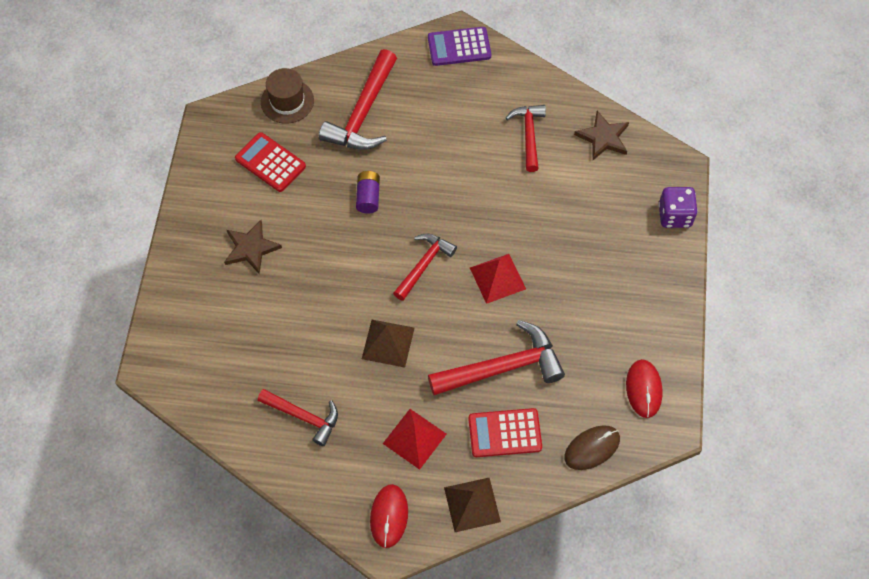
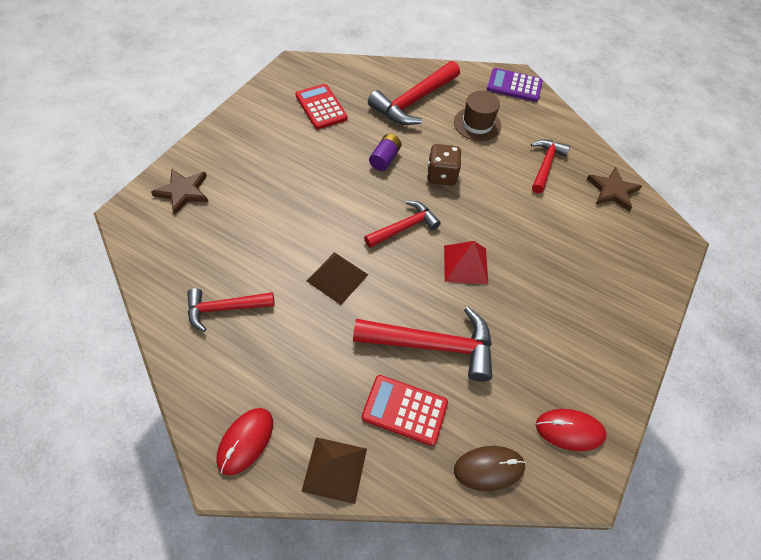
camera: 20 degrees right, 5 degrees down
(251, 248) = (268, 158): brown star -> brown star (183, 192)
(287, 101) = (359, 73): brown hat -> brown hat (477, 124)
(303, 417) = (225, 308): red hammer -> red hammer turned 120 degrees clockwise
(414, 438) = (313, 374): red pyramid -> none
(433, 192) = (441, 175): none -> brown dice
(643, 389) = (569, 430): red mouse -> red mouse turned 75 degrees clockwise
(674, 216) = (659, 279): purple dice -> none

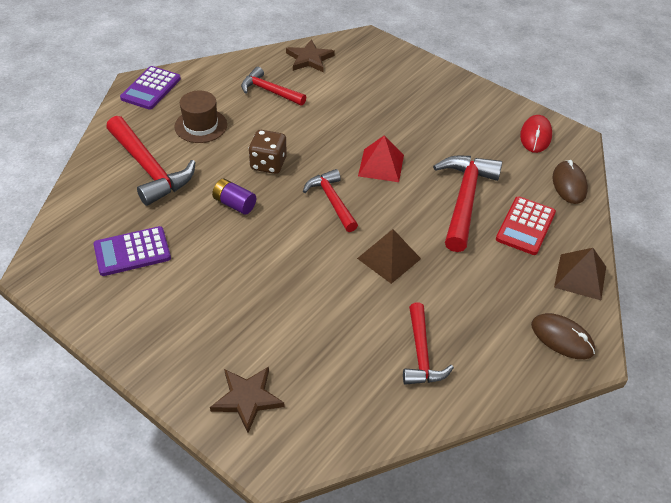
camera: 80 degrees left, 10 degrees down
(245, 441) = (562, 338): red mouse -> brown mouse
(321, 107) = (132, 252): red calculator -> purple calculator

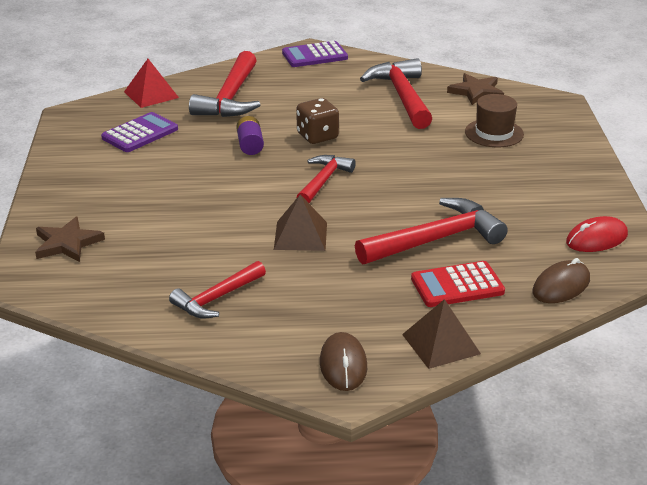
camera: 50 degrees right, 15 degrees down
(132, 252) = (140, 133): purple calculator -> purple calculator turned 105 degrees clockwise
(201, 126) = (310, 92): brown hat -> brown hat (494, 133)
(269, 91) = (402, 96): red hammer -> red hammer, size x1.60
(381, 165) = (405, 182): red pyramid -> red pyramid (151, 94)

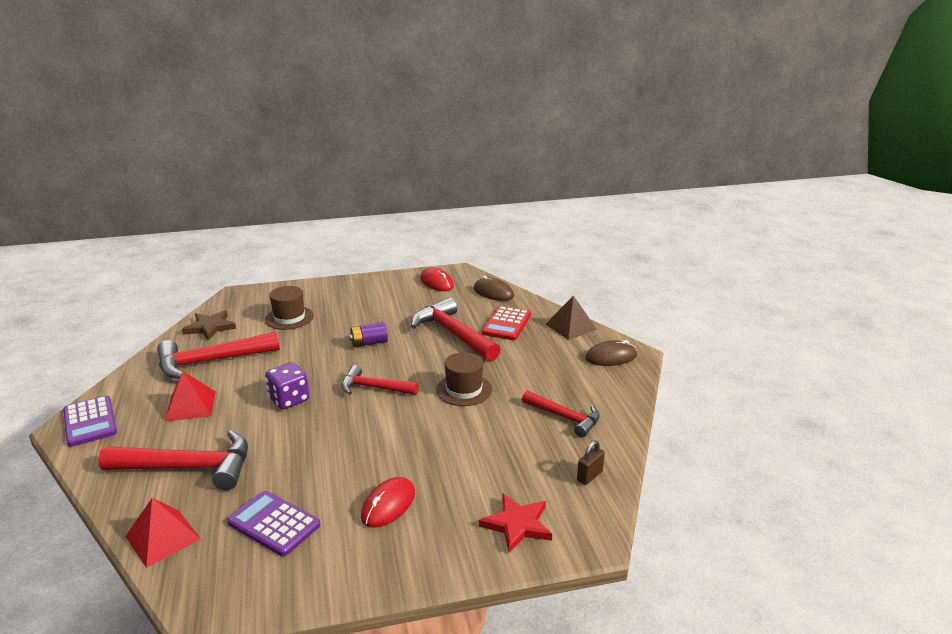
camera: 100 degrees left, 5 degrees down
(67, 243) = (517, 525): brown star -> red star
(108, 297) = (589, 476): none -> brown padlock
(132, 182) = (388, 505): none -> red mouse
(250, 145) = (306, 437): purple battery -> purple battery (369, 343)
(300, 236) = (464, 390): brown pyramid -> brown hat
(317, 136) = (289, 399): brown dice -> purple dice
(324, 92) = (190, 406): none -> red pyramid
(457, 285) = (506, 324): red calculator -> red calculator turned 45 degrees clockwise

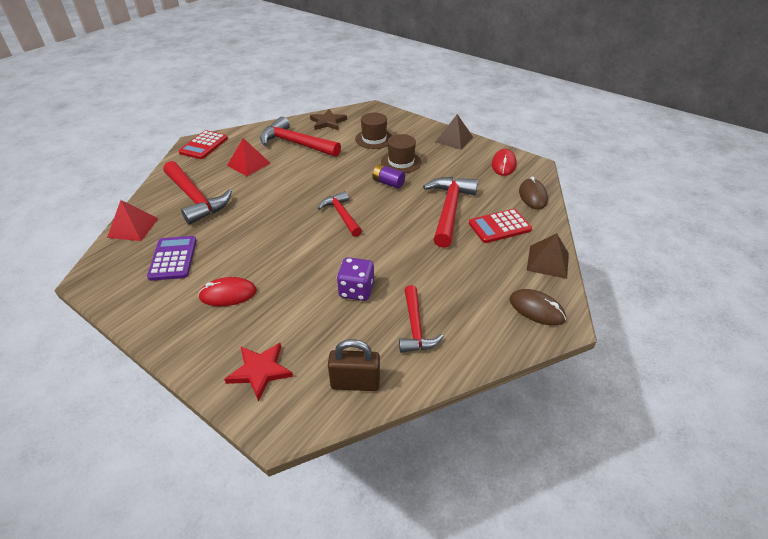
camera: 50 degrees right, 15 degrees up
(90, 422) = (204, 145): purple calculator -> red calculator
(289, 399) = (291, 191): purple dice -> purple dice (356, 290)
(364, 283) = (454, 139): none -> brown pyramid
(464, 390) = (387, 254): brown hat -> brown hat (401, 162)
(589, 476) = (355, 383): brown padlock -> brown padlock, size x1.63

